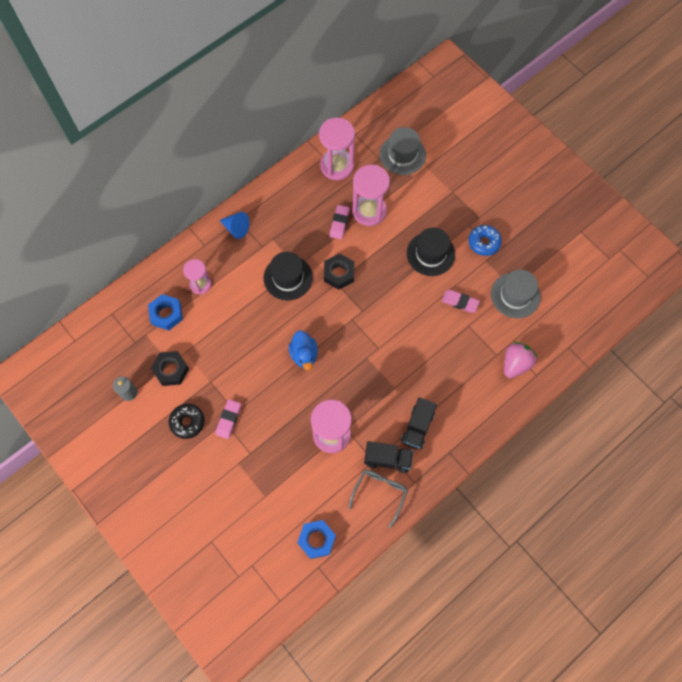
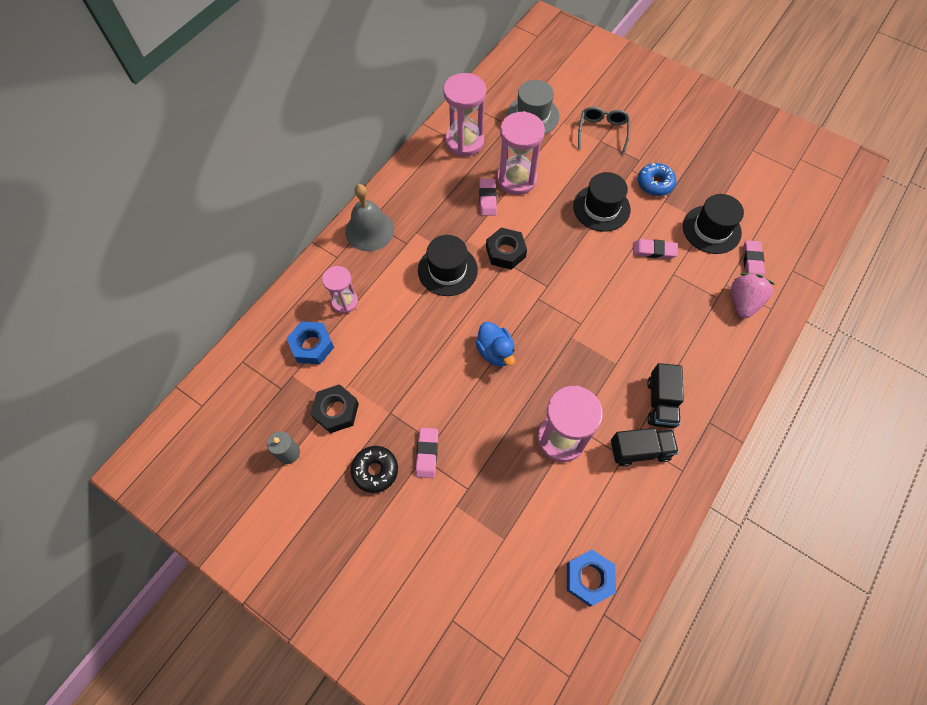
camera: 15 degrees left, 5 degrees down
(236, 228) = (369, 230): blue cone -> grey bell
(380, 493) = (646, 495): grey glasses -> grey glasses (602, 132)
(515, 295) = (711, 229): grey hat -> black hat
(537, 332) = (752, 262): none -> pink eraser

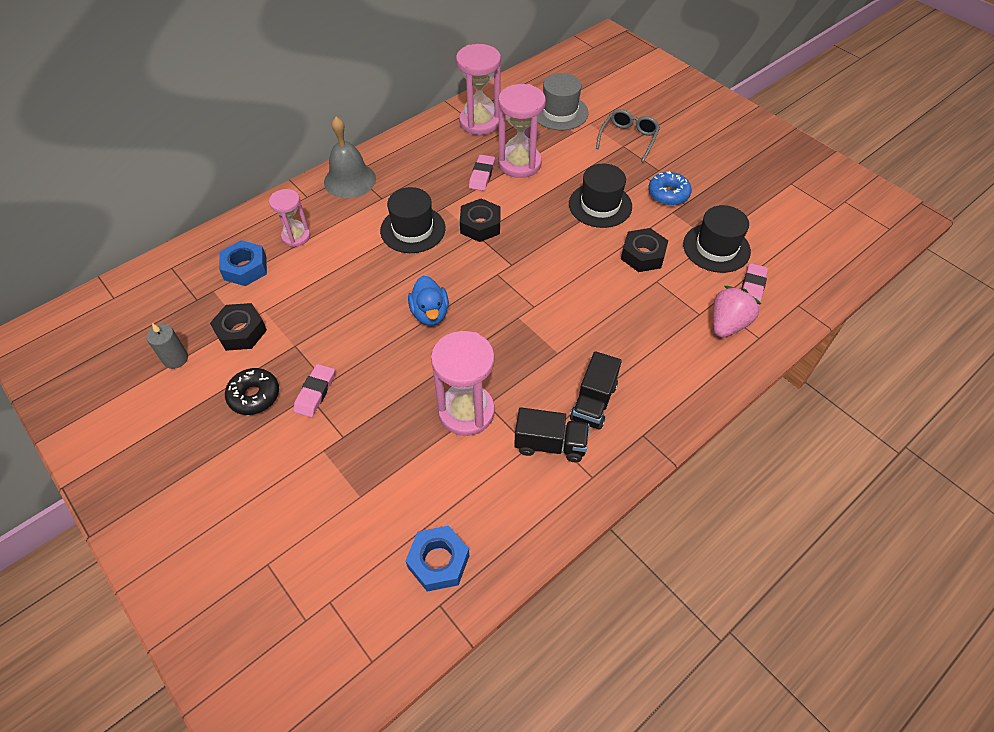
camera: 15 degrees right, 10 degrees down
(654, 251) = (643, 255): pink eraser -> black nut

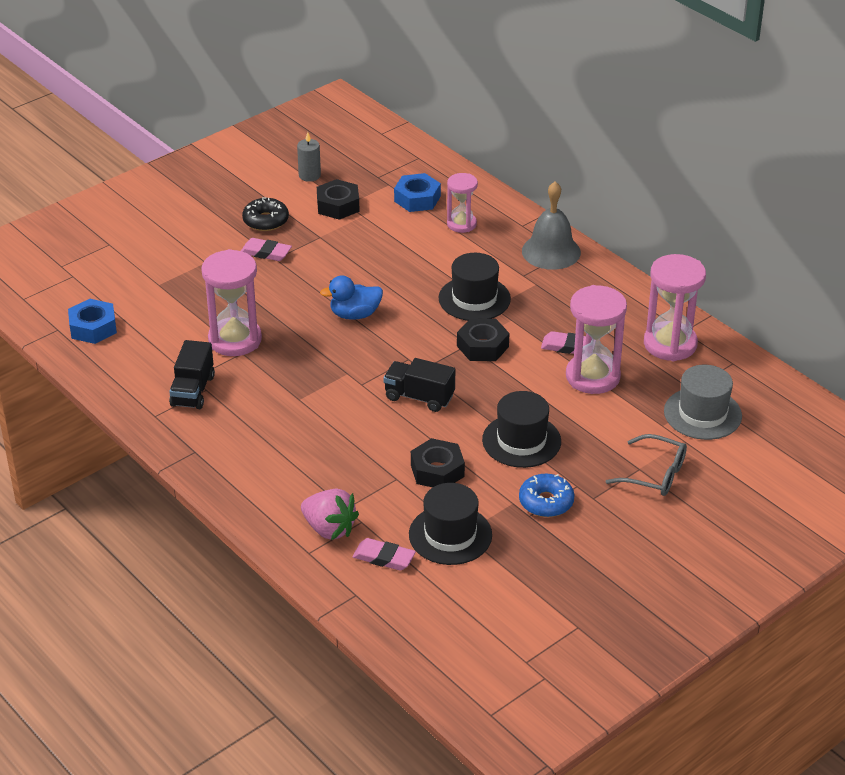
camera: 90 degrees right, 15 degrees down
(593, 402) = (236, 420): black truck -> black truck (419, 397)

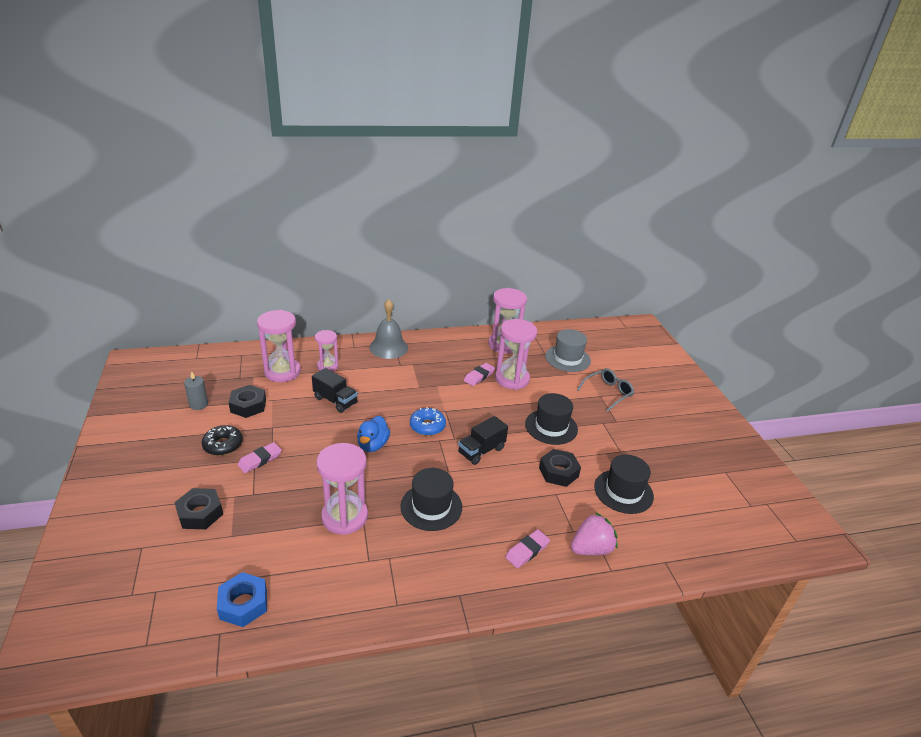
camera: 65 degrees left, 5 degrees down
(193, 391) = (385, 567): black truck -> black truck (335, 401)
(384, 558) = (633, 532): pink eraser -> pink eraser (527, 551)
(417, 199) = (282, 372): blue nut -> pink hourglass
(474, 299) = (404, 390): black hat -> black hat (431, 506)
(482, 346) = (452, 406): black nut -> black nut (200, 513)
(546, 502) = (611, 440): blue donut -> blue donut (427, 426)

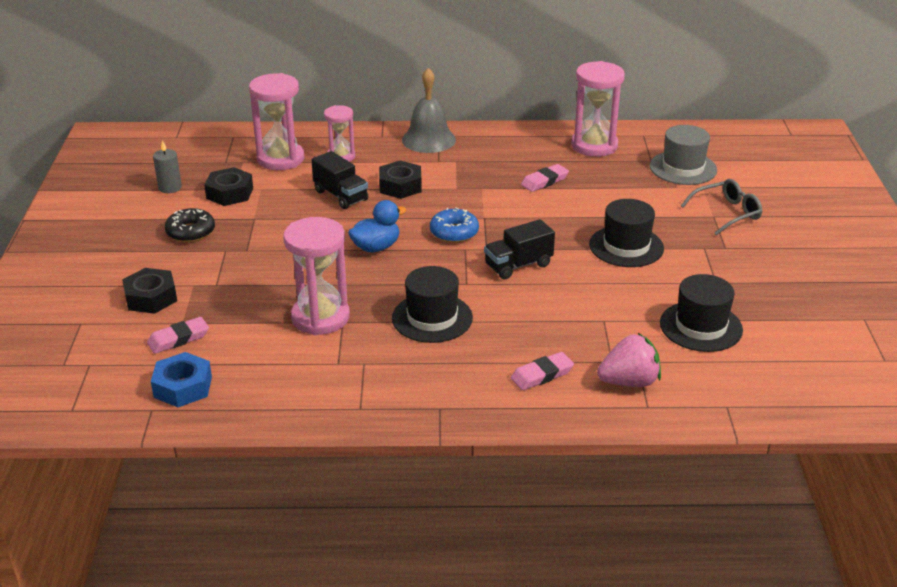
camera: 15 degrees right, 0 degrees up
(260, 460) = (231, 251): pink eraser -> pink eraser (178, 339)
(373, 445) = (376, 247): blue duck -> blue duck turned 150 degrees counterclockwise
(512, 379) = (590, 187): pink hourglass -> none
(558, 472) = (616, 297): black nut -> black nut (400, 186)

